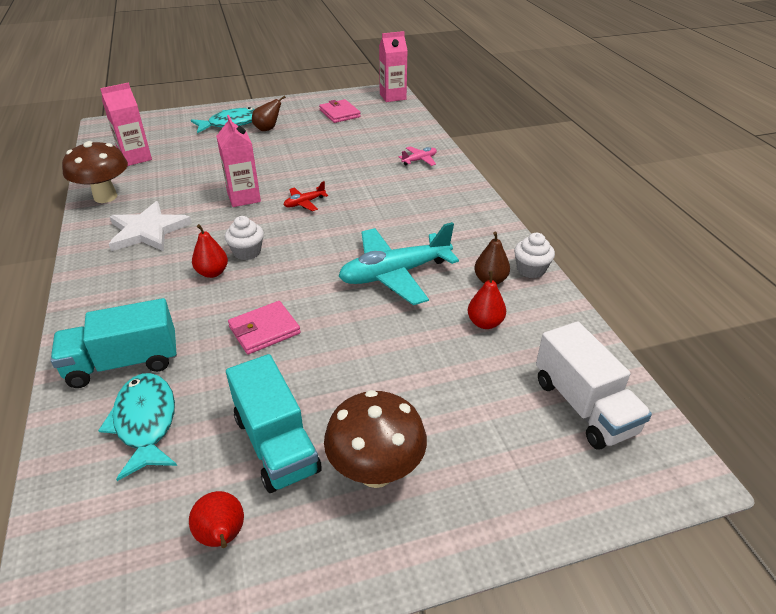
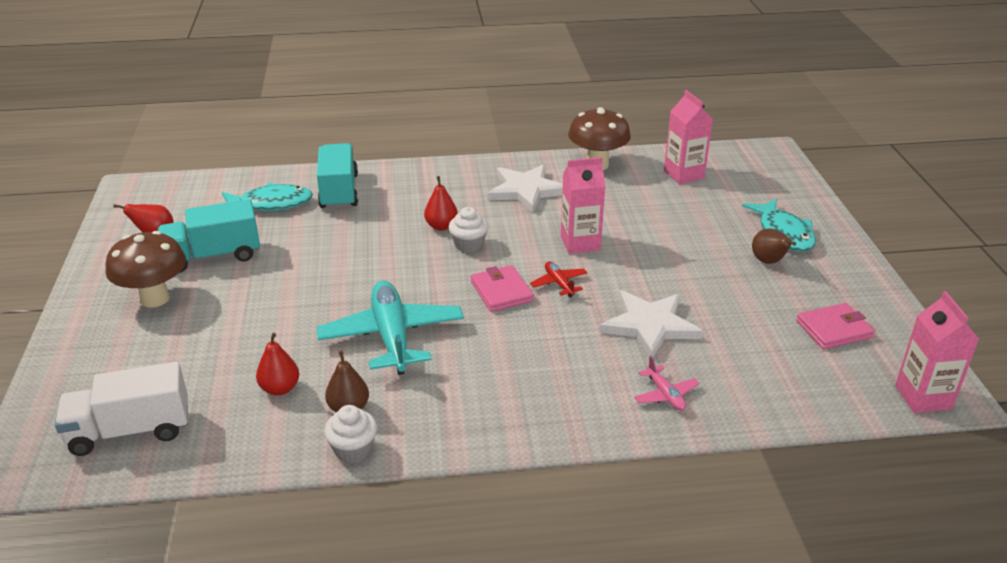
camera: 100 degrees right, 5 degrees down
(264, 330) = (343, 253): pink wallet -> pink wallet (501, 292)
(350, 166) = (649, 325): none -> white star

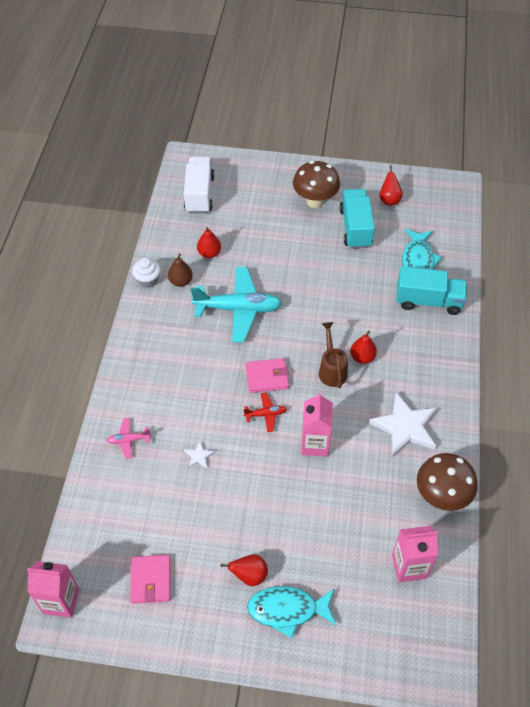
camera: 105 degrees right, 20 degrees up
(469, 245) = (332, 370): white cupcake -> brown watering can
(649, 325) = (199, 456): white star -> white star, size x0.43
(769, 262) = (249, 575): brown pear -> red pear

